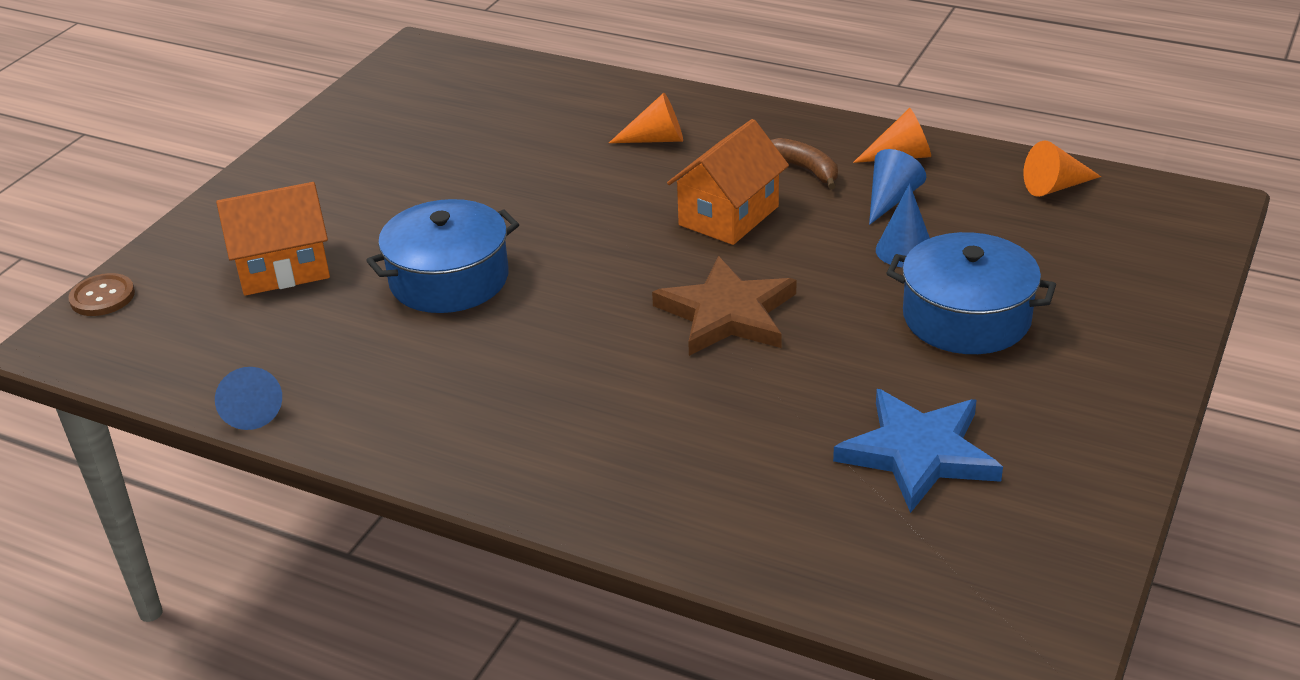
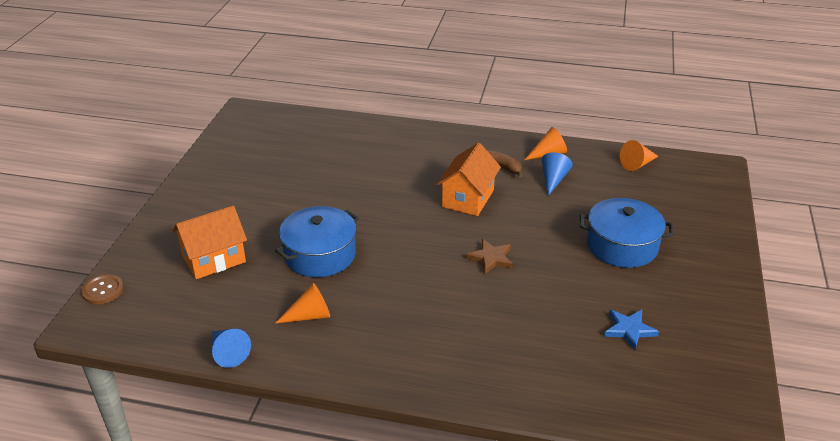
camera: 15 degrees left, 0 degrees up
(656, 139) = (408, 156): orange cone -> orange cone (310, 316)
(727, 314) = (491, 258): brown star -> brown star, size x0.58
(904, 250) = (573, 209): blue cone -> none
(918, 453) = (629, 330): blue star -> blue star, size x0.58

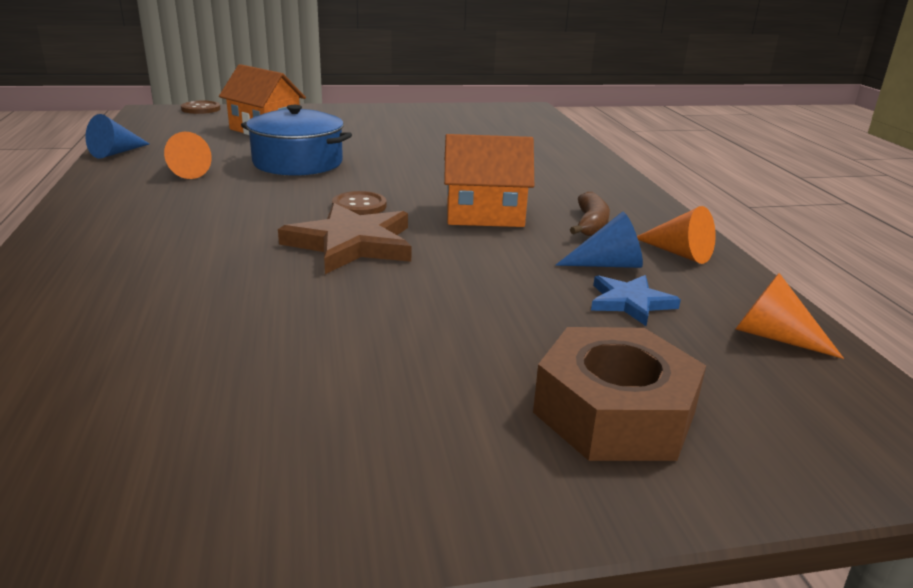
camera: 65 degrees right, 10 degrees down
(429, 243) = (359, 206): none -> brown button
(491, 258) = (351, 244): brown star -> brown star, size x1.73
(622, 245) = (472, 346): blue pot -> none
(629, 330) = (206, 379): blue star -> blue star (630, 302)
(681, 225) = (614, 413): none -> brown nut

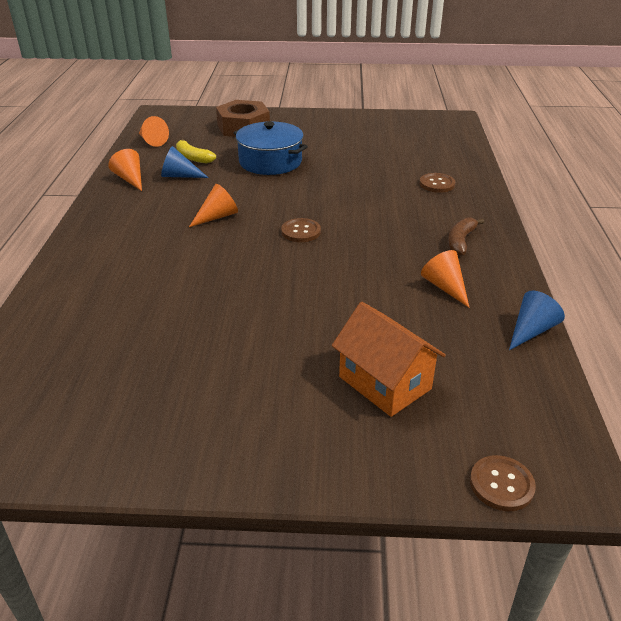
camera: 165 degrees left, 10 degrees up
(110, 285) = (437, 184): none -> brown button
(298, 162) = (344, 297): blue pot -> blue pot (270, 162)
(351, 244) = (314, 199): brown star -> none
(484, 214) = (217, 216): orange house -> orange cone
(590, 224) = (155, 203): brown banana -> brown banana (460, 242)
(630, 302) = (193, 157): blue star -> yellow banana

